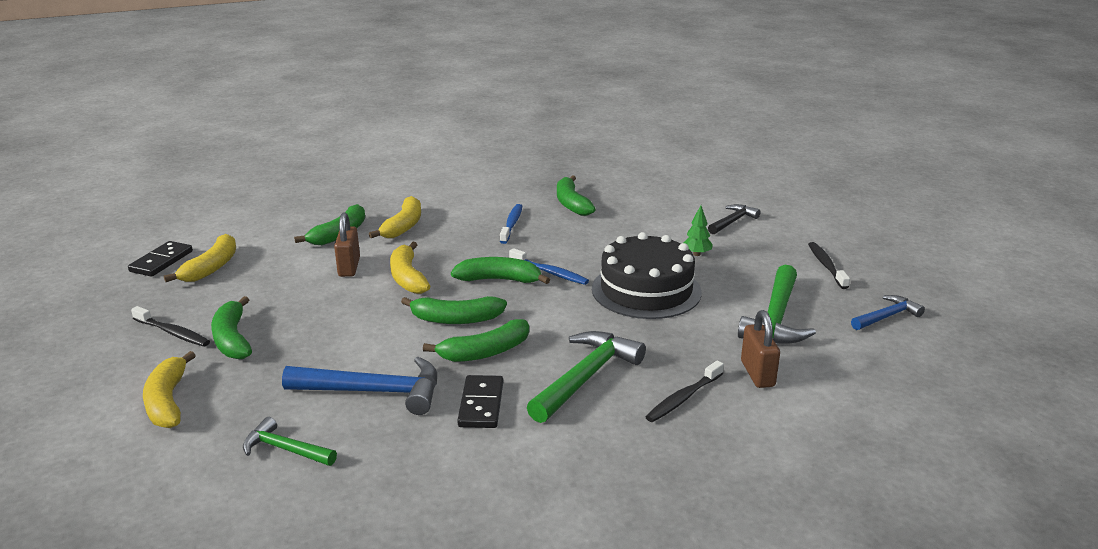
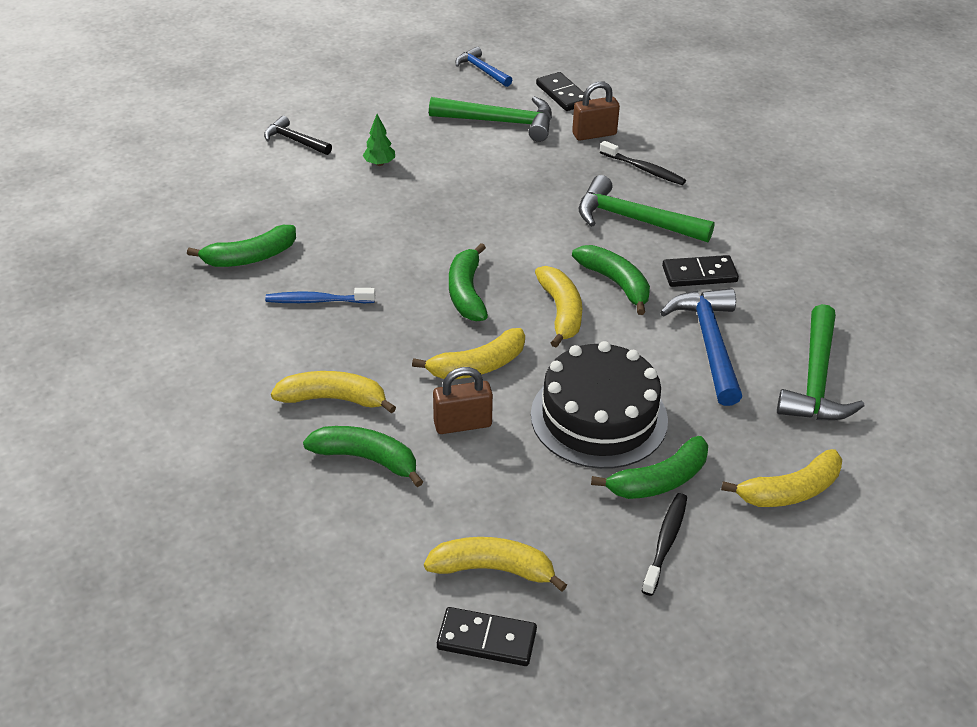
camera: 100 degrees left, 15 degrees up
(285, 449) = (816, 380): green hammer -> green hammer, size x1.70
(456, 319) = (561, 312): green banana -> yellow banana
(549, 272) = (441, 258): blue toothbrush -> none
(646, 290) = (466, 193): black cake -> black cake (599, 417)
(826, 266) = (393, 91): black toothbrush -> none
(845, 363) = (562, 94): none -> black domino

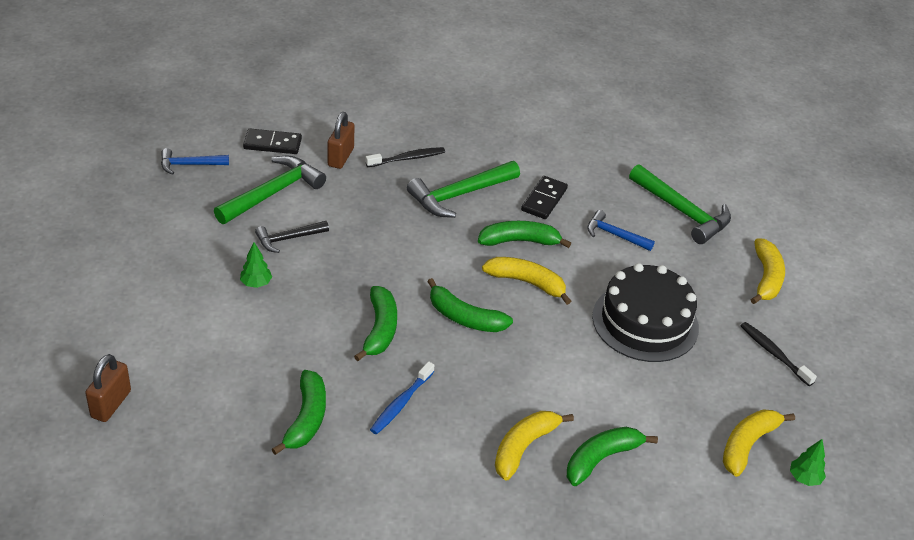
camera: 60 degrees left, 0 degrees up
(294, 140) = (167, 317): black hammer -> black hammer (288, 239)
(462, 424) = (603, 391): brown padlock -> brown padlock (111, 404)
(478, 366) = (549, 353): yellow banana -> none
(487, 639) = (804, 478): black domino -> green tree
(659, 480) = (720, 327): green banana -> green banana (380, 329)
(709, 343) = (614, 235): blue hammer -> blue hammer, size x0.59

